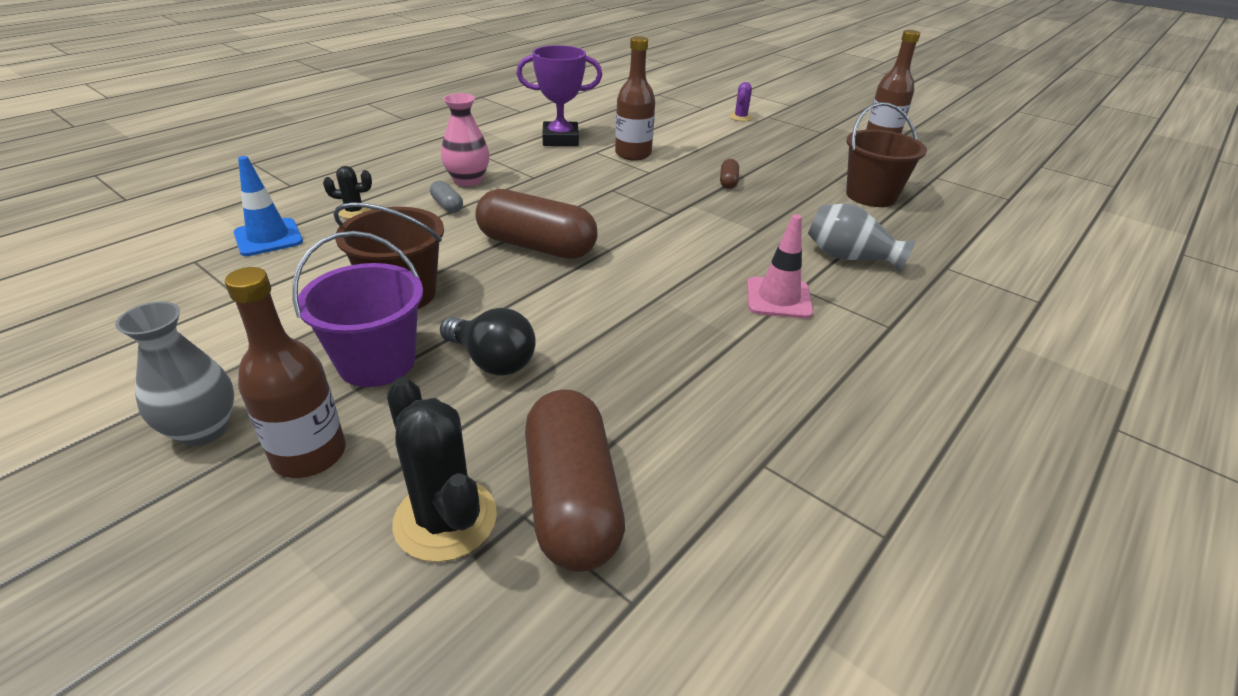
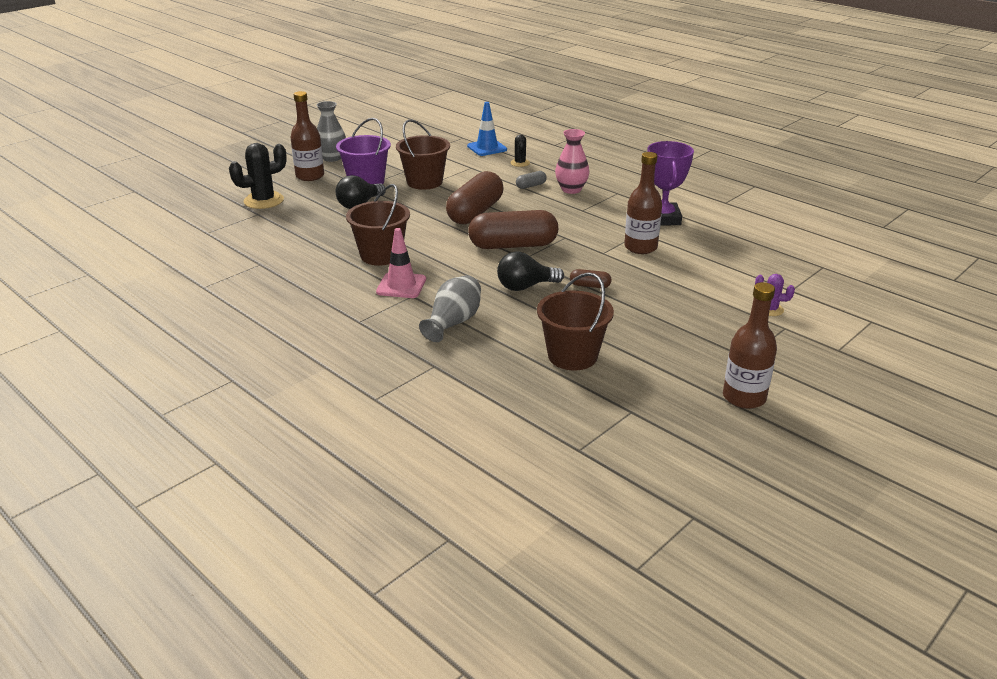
camera: 95 degrees right, 5 degrees down
(571, 500) = (261, 222): brown capsule -> brown capsule (513, 245)
(692, 321) = (381, 255): none -> brown bucket
(745, 215) = (525, 287): none -> black light bulb

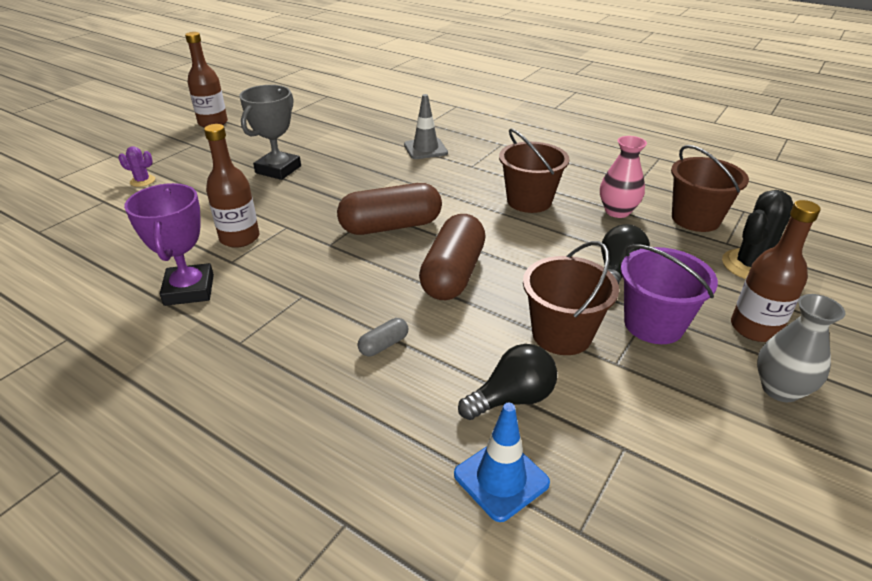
camera: 170 degrees right, 5 degrees up
(401, 286) = (487, 173): pink traffic cone -> none
(453, 322) = (425, 149): grey vase -> grey traffic cone
(520, 163) = (414, 419): black cactus -> none
(525, 287) = (370, 182): black light bulb -> black light bulb (512, 399)
(571, 189) = (315, 342): pink vase -> pink vase (617, 211)
(572, 356) = (328, 135): brown bucket -> brown bucket (695, 219)
(590, 286) = (307, 188): brown capsule -> none
(625, 310) = (278, 169): none -> grey trophy

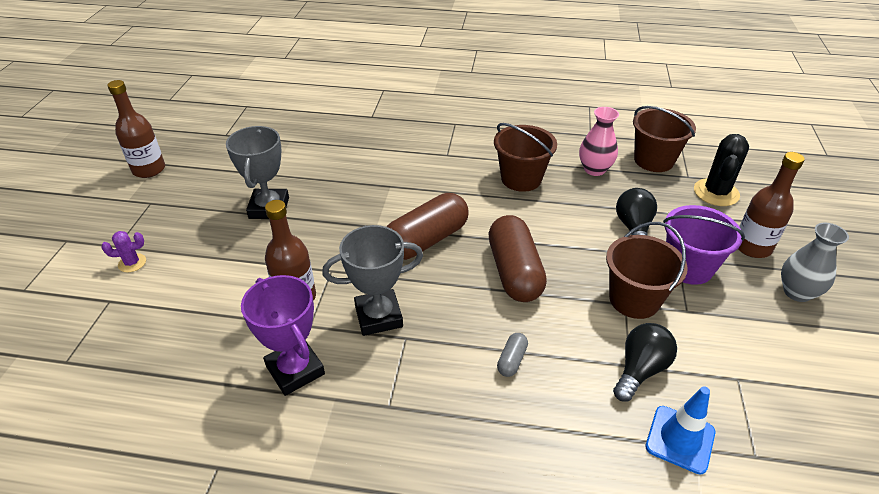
camera: 25 degrees left, 5 degrees up
(294, 272) = (378, 316): none -> grey trophy
(425, 149) = (392, 146): grey traffic cone -> none

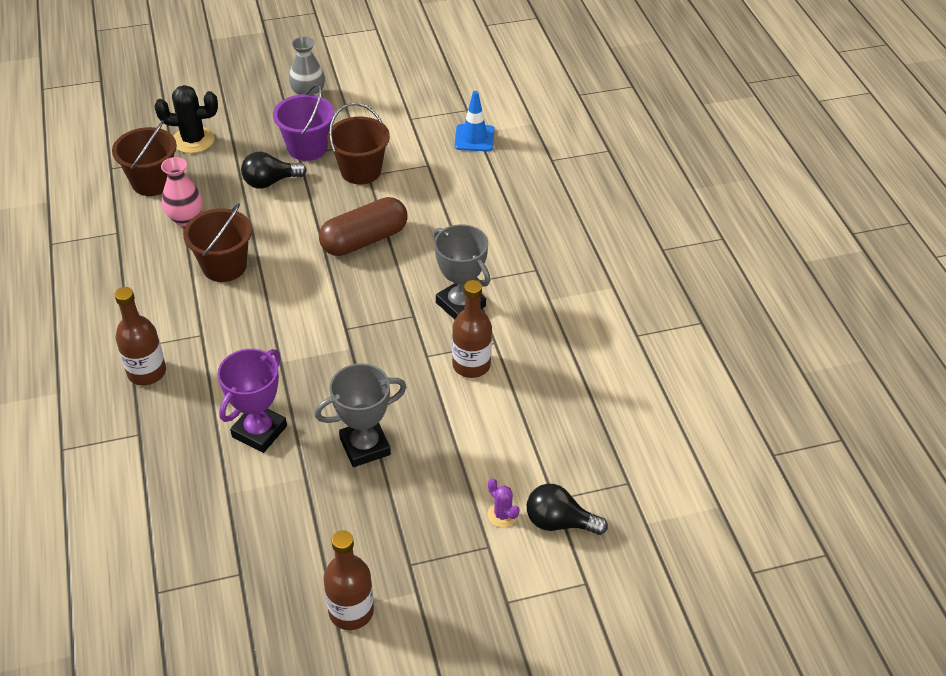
camera: 115 degrees left, 5 degrees up
(295, 370) = (540, 331): purple trophy -> purple trophy (259, 431)
(426, 240) = (352, 306): brown capsule -> none
(511, 360) = (458, 220): grey capsule -> none
(640, 370) = (429, 160): black light bulb -> black light bulb (559, 522)
(752, 247) = (264, 117): brown bottle -> brown bottle (147, 372)

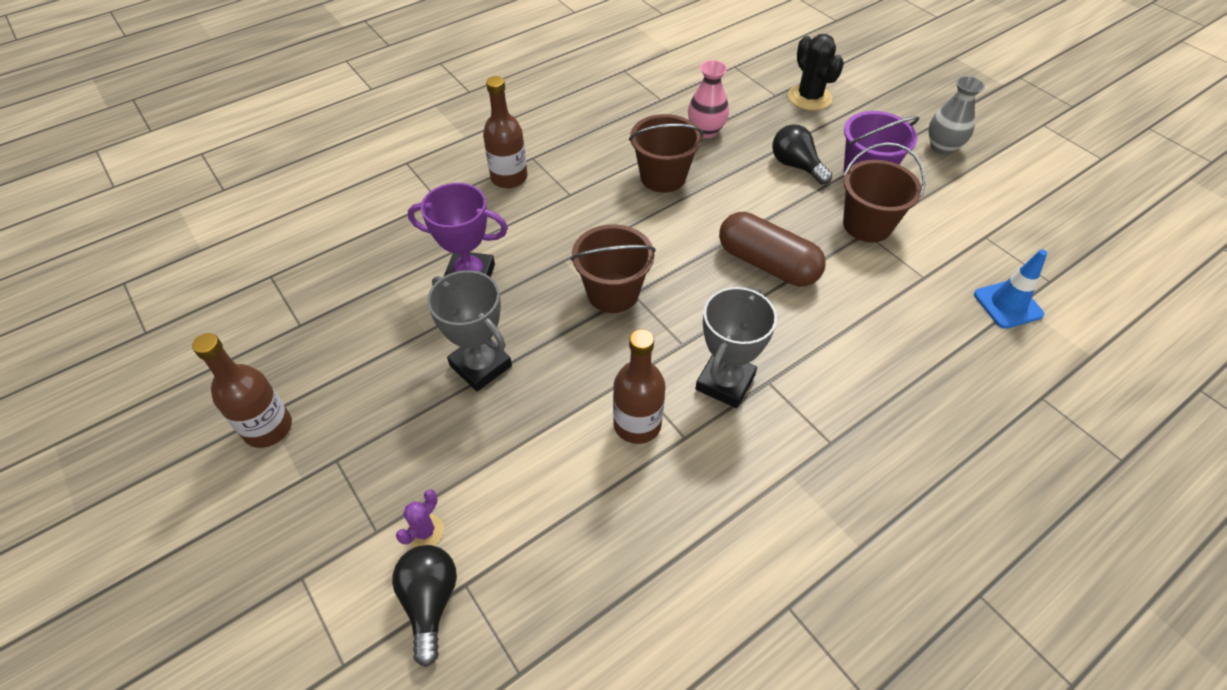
camera: 70 degrees right, 5 degrees up
(152, 182) = (736, 95): brown bucket -> brown bucket (613, 293)

